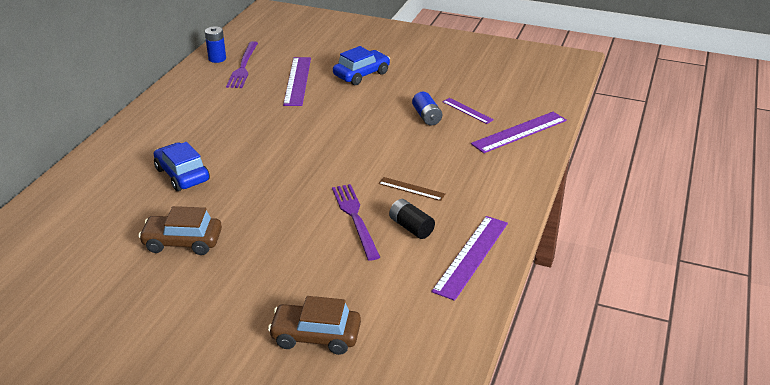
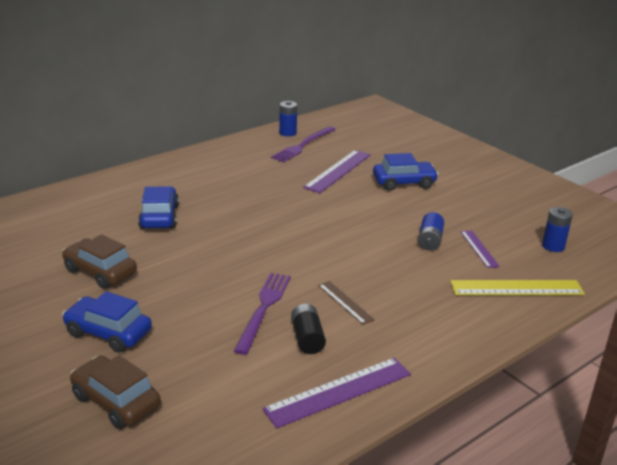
camera: 30 degrees right, 5 degrees down
(249, 288) = (108, 333): none -> blue car
(515, 91) = (553, 246): none -> blue battery
(519, 132) = (516, 288): purple ruler -> yellow ruler

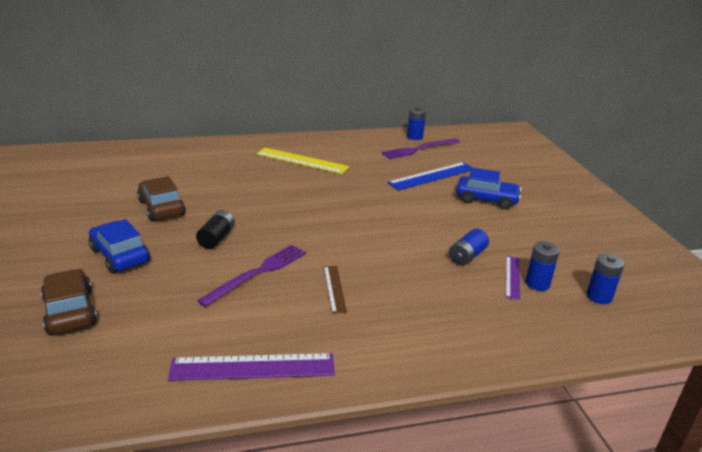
camera: 25 degrees right, 0 degrees up
(159, 217) = (246, 178): blue car -> none
(307, 338) = (270, 310): black battery -> black battery (216, 238)
(338, 171) = (432, 176): purple ruler -> blue ruler
(501, 249) = (537, 283): none -> blue battery
(516, 288) = (521, 326): yellow ruler -> yellow ruler (302, 161)

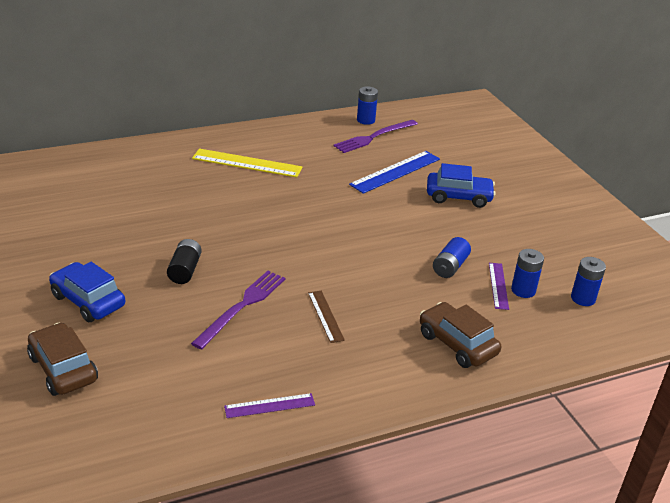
camera: 10 degrees left, 5 degrees up
(161, 208) = (110, 238): brown car -> brown car (457, 344)
(253, 367) = (269, 405): purple ruler -> purple ruler, size x0.57

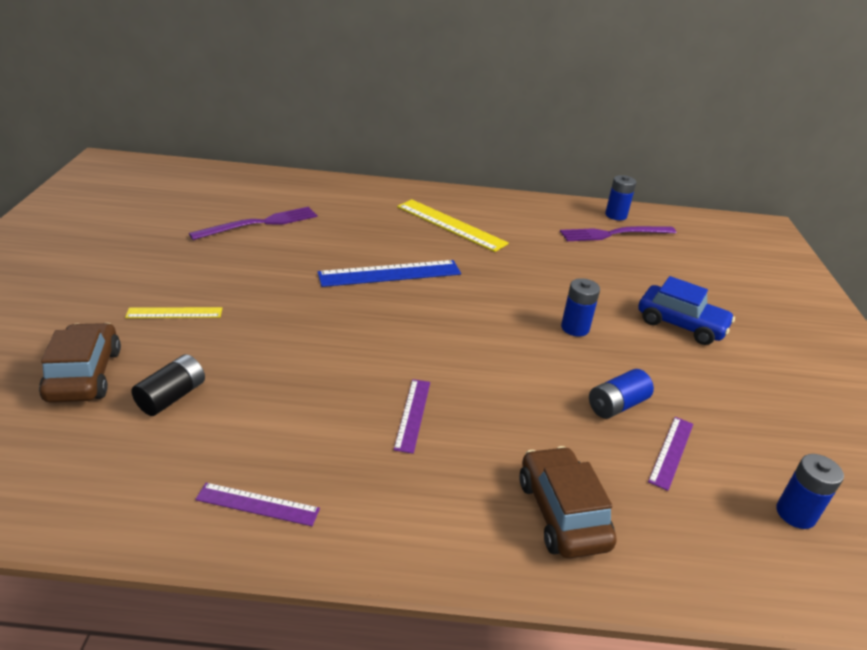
camera: 25 degrees right, 0 degrees up
(88, 301) = (174, 313): blue car -> yellow ruler
(185, 270) = (297, 312): black battery -> black battery (172, 397)
(242, 306) = (325, 370): purple fork -> purple fork (260, 223)
(325, 316) = (412, 414): brown ruler -> purple ruler
(395, 171) = (616, 275): blue ruler -> blue ruler (390, 273)
(523, 290) = (705, 470): blue battery -> blue battery (575, 328)

